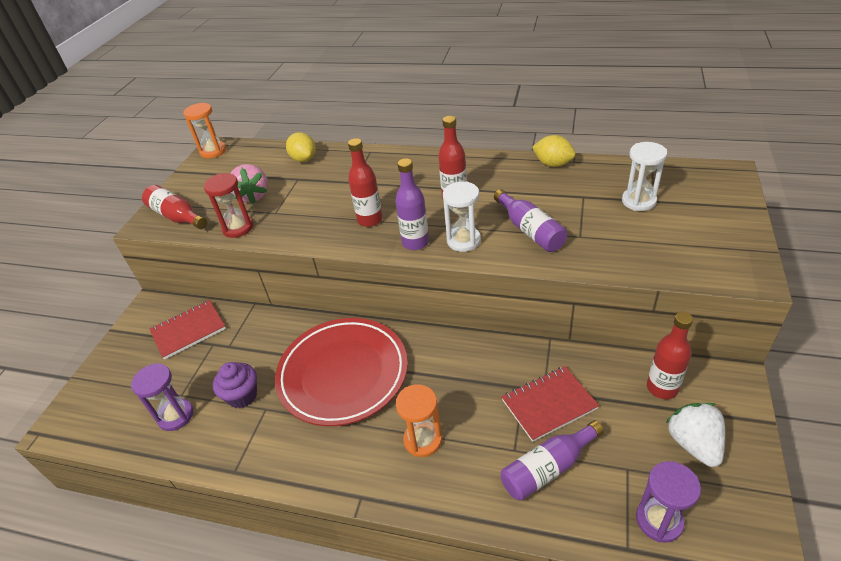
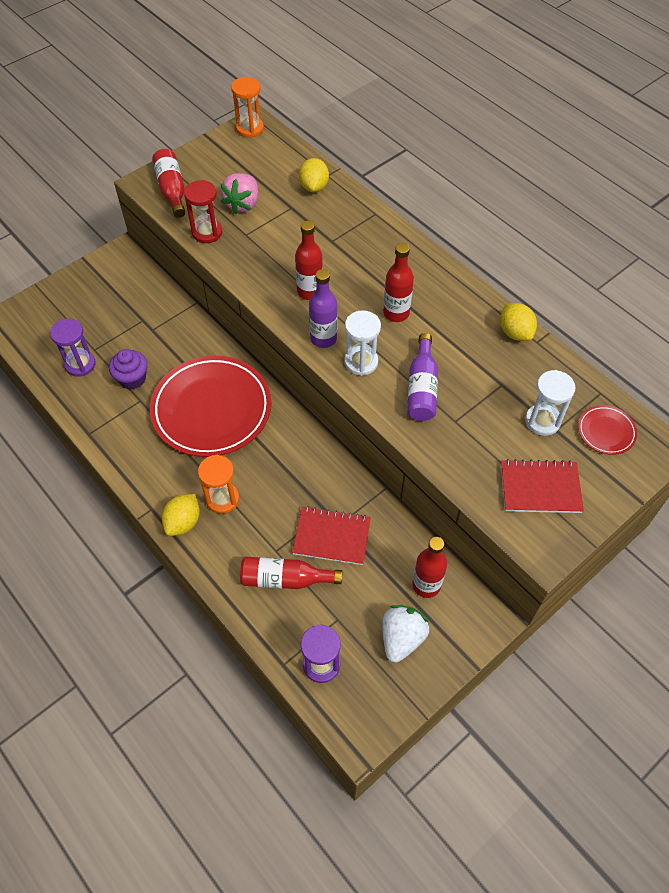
camera: 30 degrees right, 15 degrees up
(188, 330) = (134, 296): red notebook -> red notebook (540, 488)
(405, 486) = (183, 522): none -> yellow lemon
(548, 468) = (285, 579): purple bottle -> red bottle
(686, 183) = (606, 431): none -> red plate

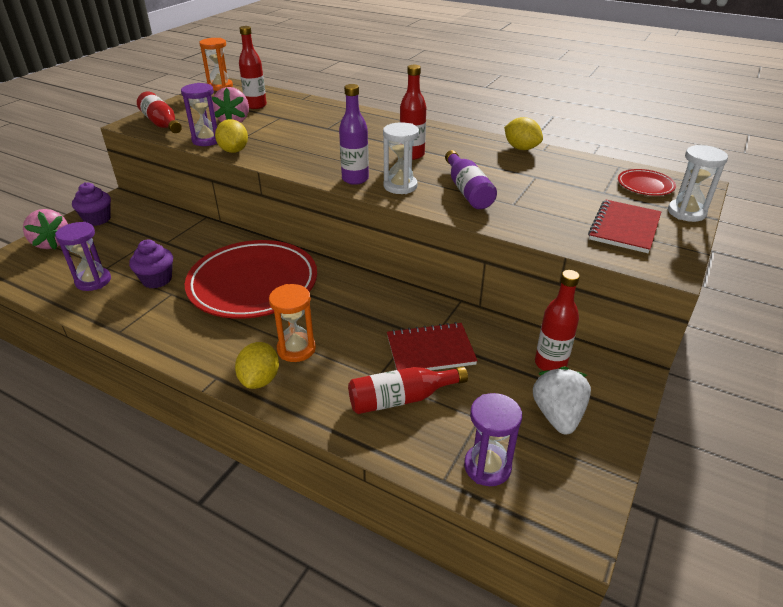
camera: 20 degrees left, 20 degrees down
(54, 302) = (52, 243): none -> pink strawberry
(99, 278) = (97, 219): none -> purple cupcake
(207, 232) = (207, 140): red hourglass -> purple hourglass
(310, 291) = (325, 156): red bottle -> red bottle (256, 105)
(314, 187) = (294, 105): yellow lemon -> yellow lemon (234, 150)
(540, 488) = (624, 228): red notebook -> red notebook turned 45 degrees counterclockwise
(542, 421) = (588, 190): white hourglass -> white hourglass (686, 212)

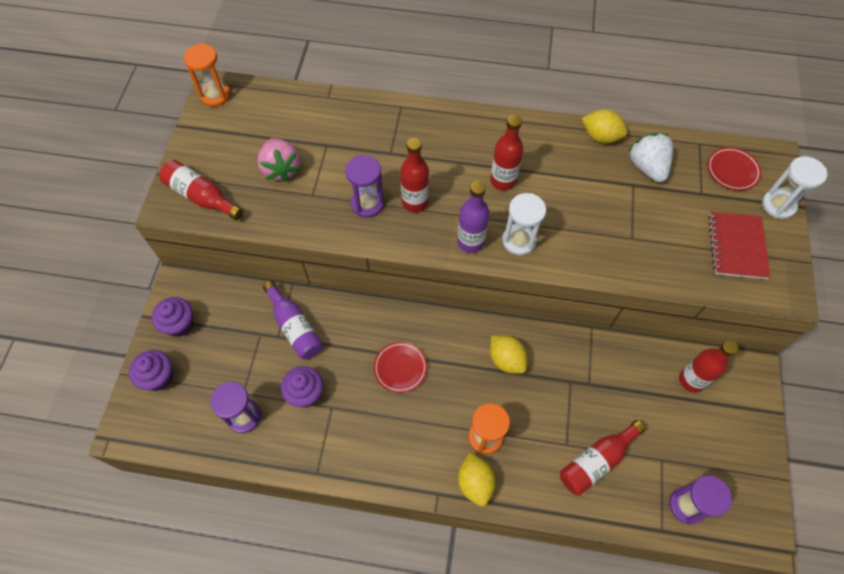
camera: 20 degrees left, 25 degrees up
(52, 243) = (159, 377): pink strawberry -> purple cupcake
(207, 140) = (276, 215): purple hourglass -> purple hourglass (367, 204)
(234, 150) = (318, 227): yellow lemon -> yellow lemon (506, 360)
(253, 284) = (400, 368): red plate -> red plate, size x0.43
(256, 105) = (284, 127): red bottle -> red bottle (415, 202)
(430, 350) = (594, 398): red notebook -> none
(467, 191) = (583, 229): purple bottle -> purple bottle (295, 327)
(557, 415) = (716, 435): white strawberry -> white strawberry (647, 167)

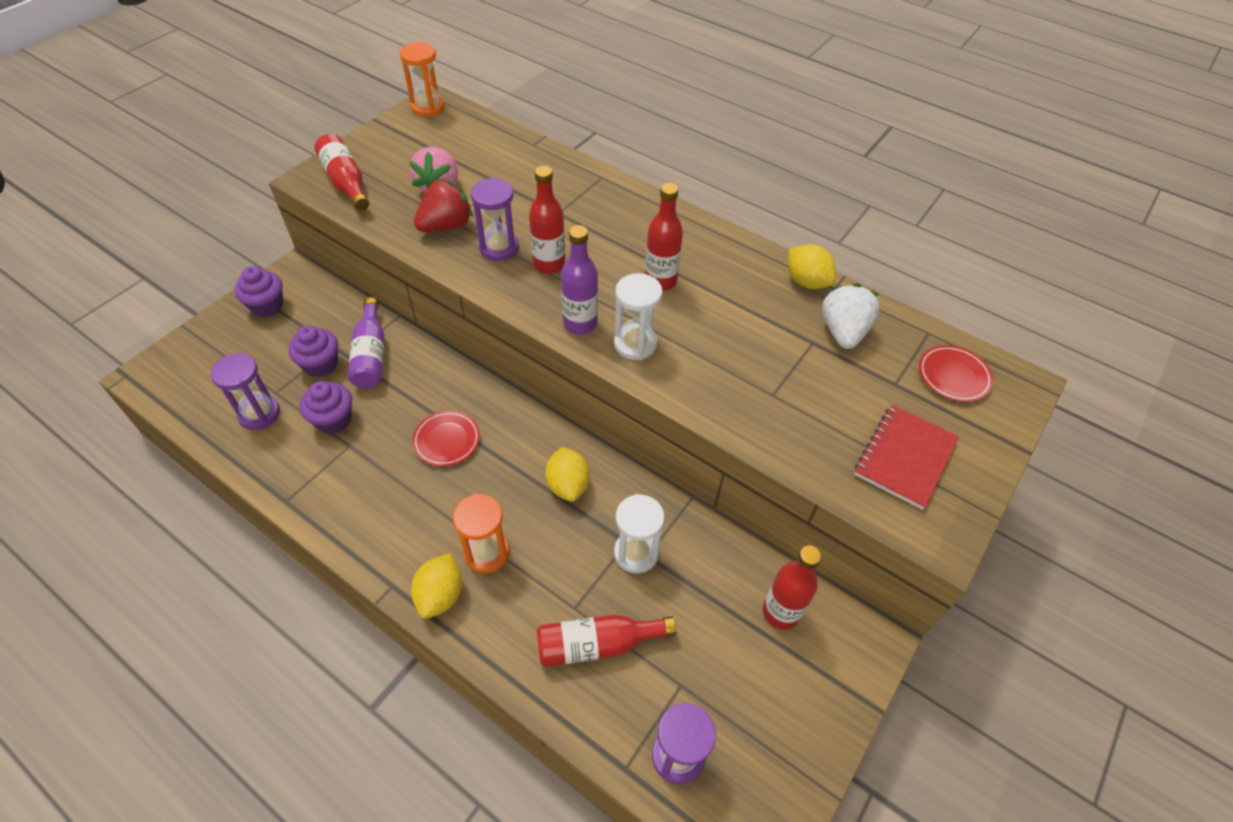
camera: 25 degrees right, 10 degrees down
(159, 377) = (212, 343): purple cupcake -> purple cupcake (321, 365)
(313, 202) = (446, 226): none -> red strawberry
(778, 205) = (993, 436): white hourglass -> white hourglass (636, 553)

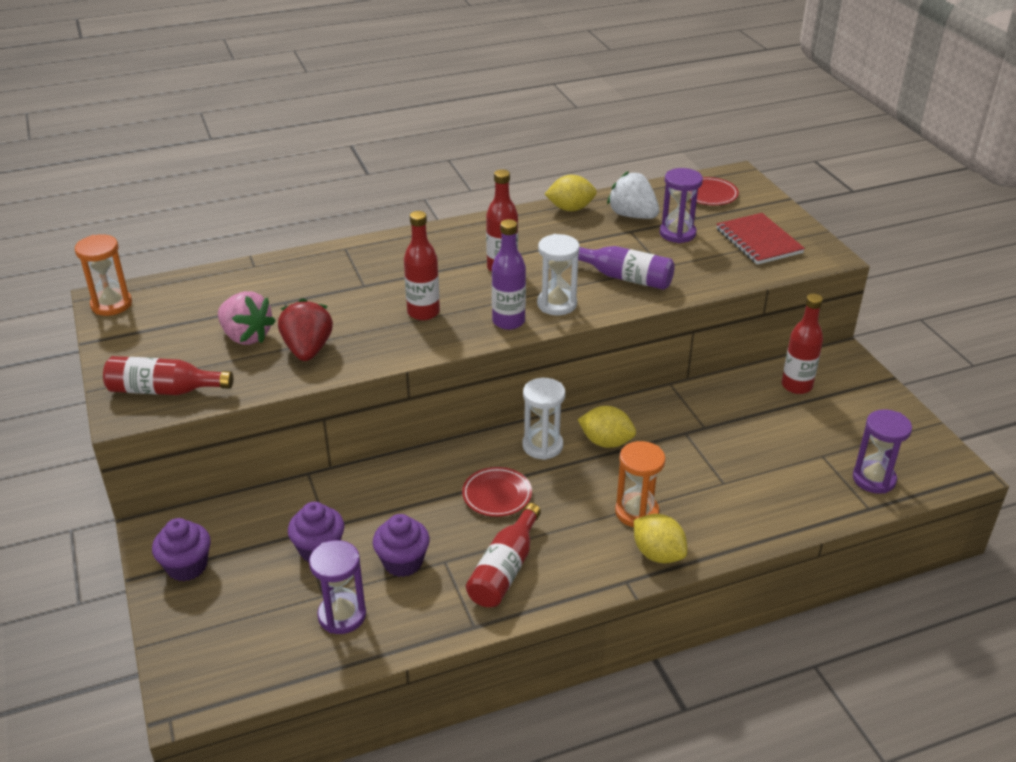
camera: 55 degrees left, 15 degrees down
(371, 355) = (342, 510): purple bottle -> purple bottle (624, 277)
(499, 248) = (372, 331): purple hourglass -> purple hourglass (677, 233)
(598, 644) = (763, 483): red bottle -> red bottle (505, 569)
(636, 553) = (698, 432): white hourglass -> white hourglass (542, 446)

